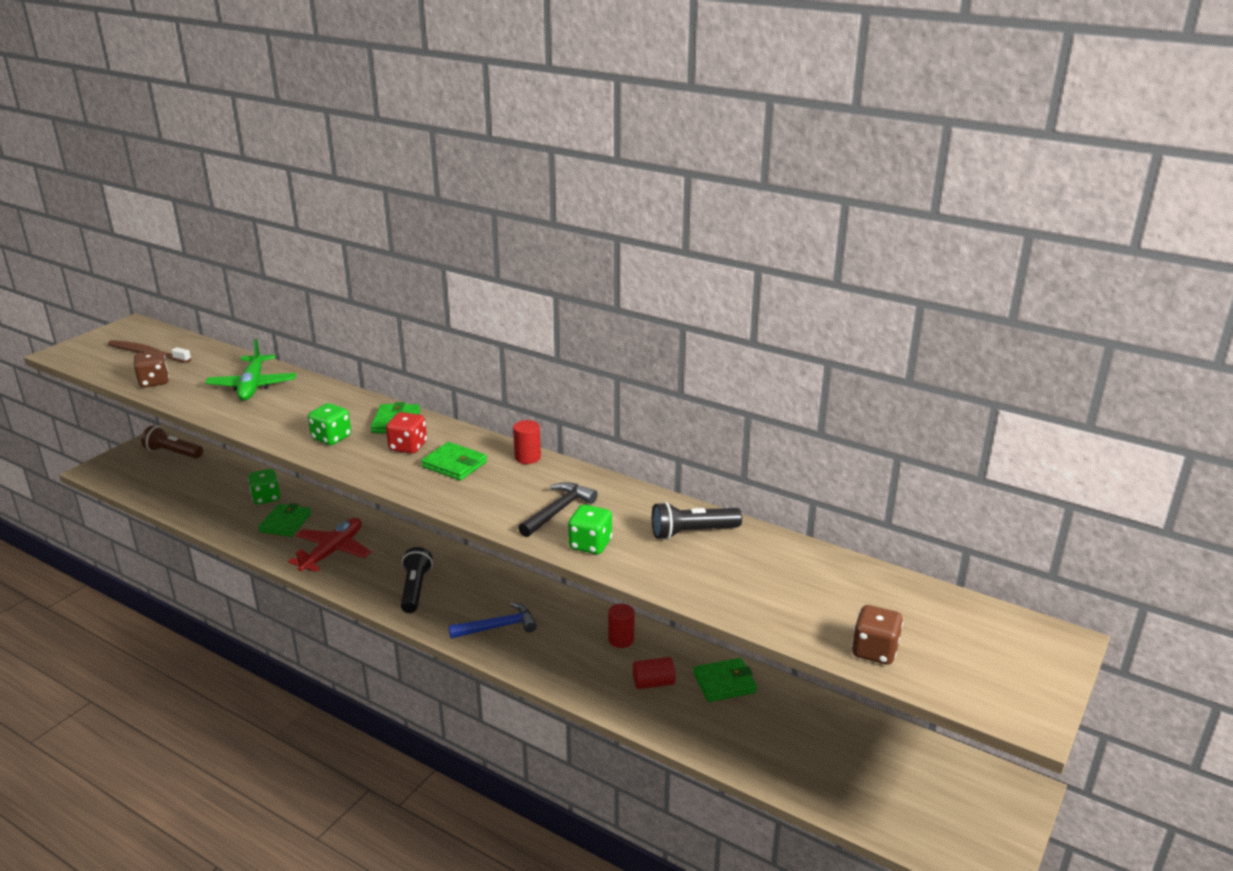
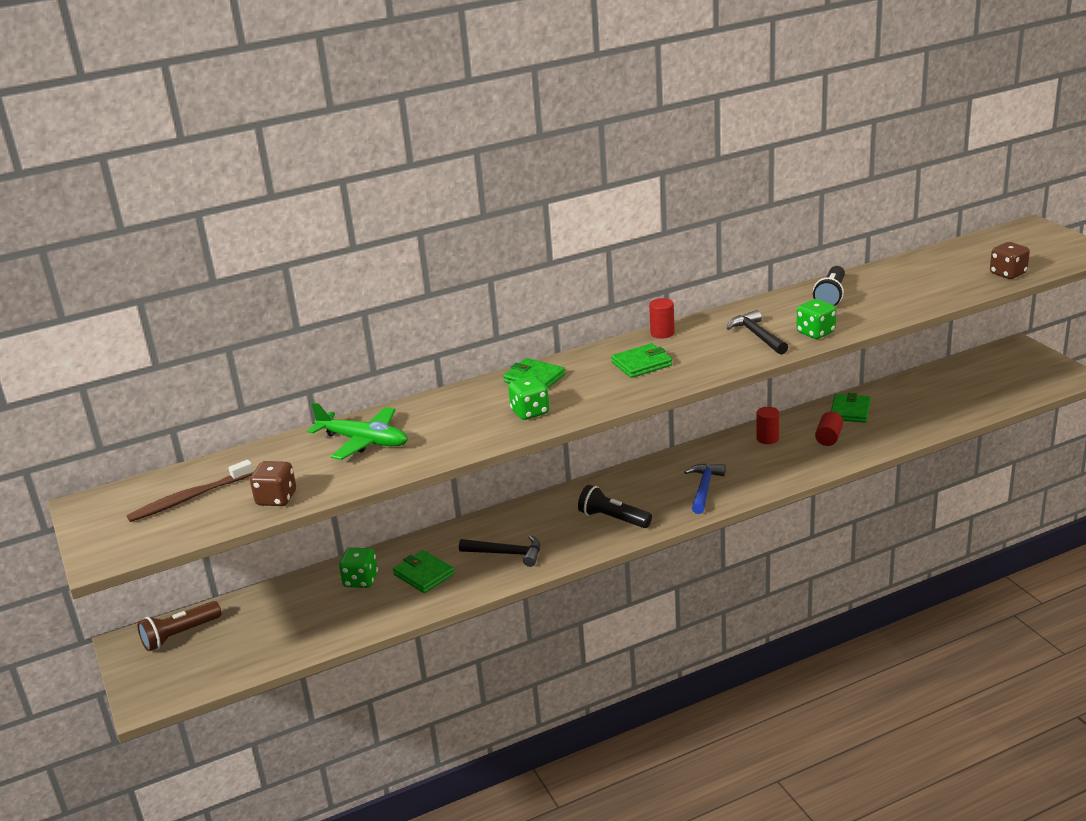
camera: 55 degrees left, 0 degrees up
(333, 551) = (506, 553): red plane -> black hammer
(408, 447) = (588, 379): red dice -> none

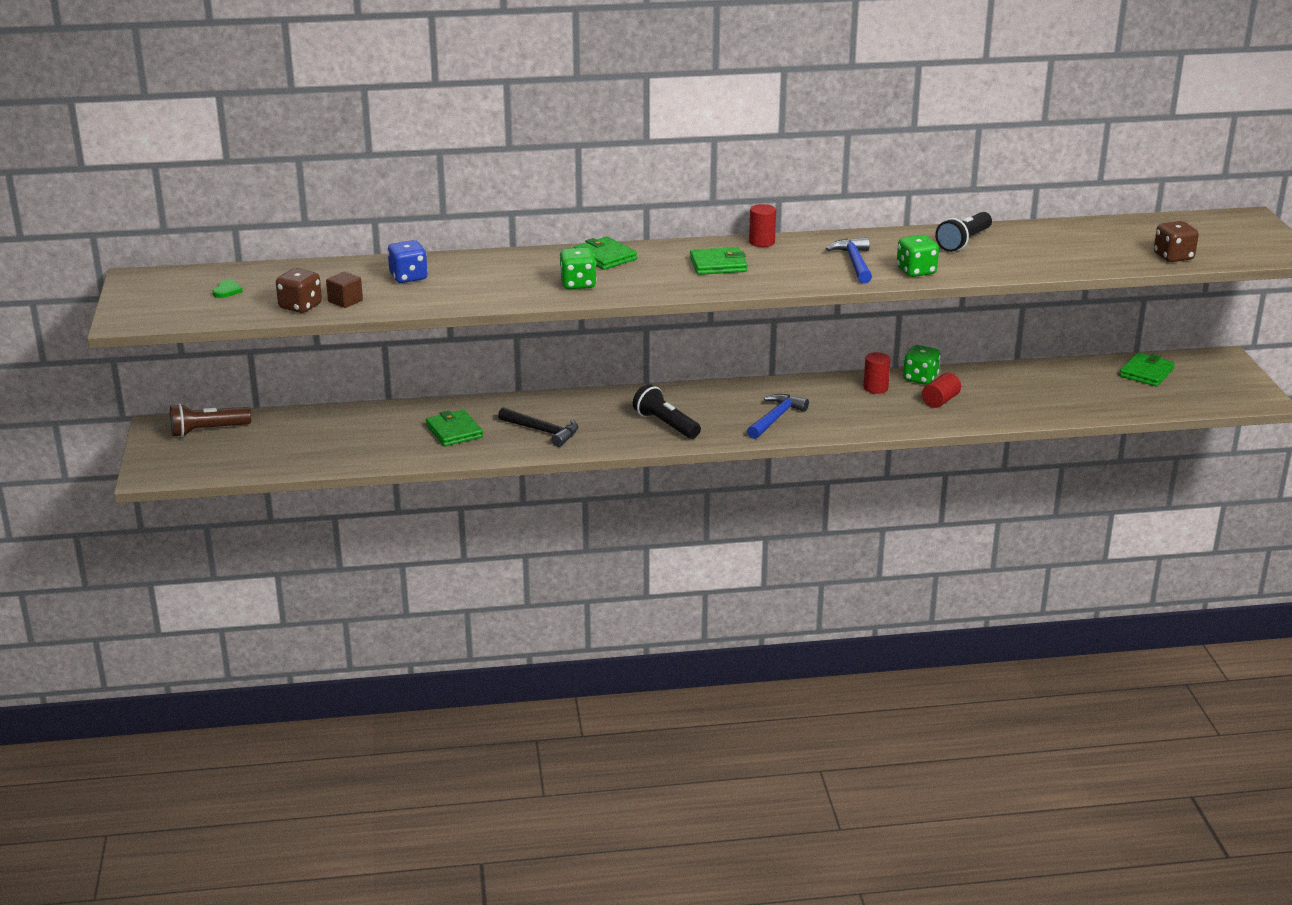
camera: 15 degrees right, 0 degrees up
(189, 498) = (227, 291): brown toothbrush -> green heart
(318, 482) = (345, 301): none -> brown cube
(361, 580) = (393, 423): green dice -> green dice (920, 378)
(363, 441) = (408, 277): green plane -> blue dice
(757, 335) = (854, 262): black hammer -> blue hammer
(850, 411) = (983, 381): green wallet -> green wallet (1146, 373)

